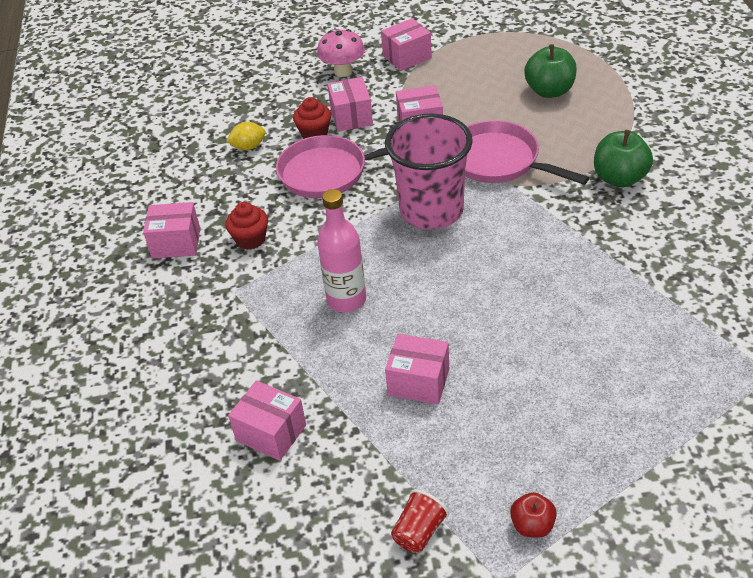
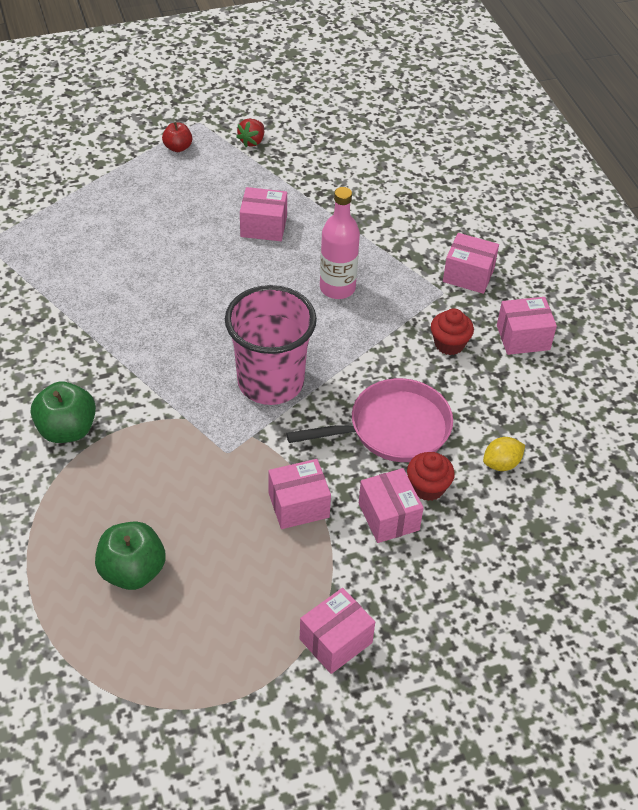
camera: 165 degrees right, 5 degrees up
(271, 433) = (369, 189): pink box -> pink box (468, 275)
(343, 71) = (422, 606): pink mushroom -> none
(419, 532) = (252, 141): red cup -> red strawberry
(499, 161) = (199, 450): pink pan -> none

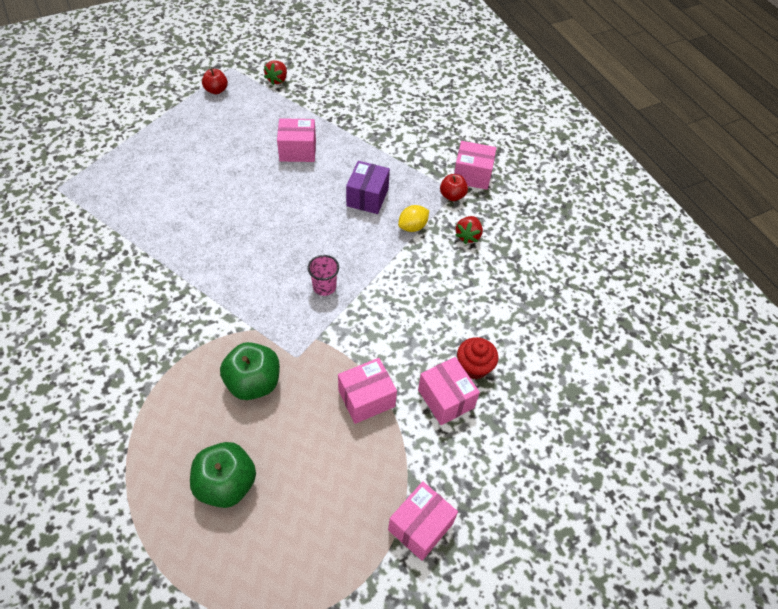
camera: 10 degrees left, 5 degrees up
(67, 429) = (150, 353): green apple -> green apple (254, 383)
(270, 382) = (324, 287): pink cup -> pink cup, size x0.41
(337, 288) = (367, 197): pink bottle -> purple box
(392, 429) = (435, 317): pink pan -> none
(439, 296) = (452, 196): none -> red apple
(449, 344) = (468, 236): red cupcake -> red strawberry
(501, 464) = (531, 337): yellow lemon -> yellow lemon (412, 227)
(523, 337) = (526, 224): pink box -> none

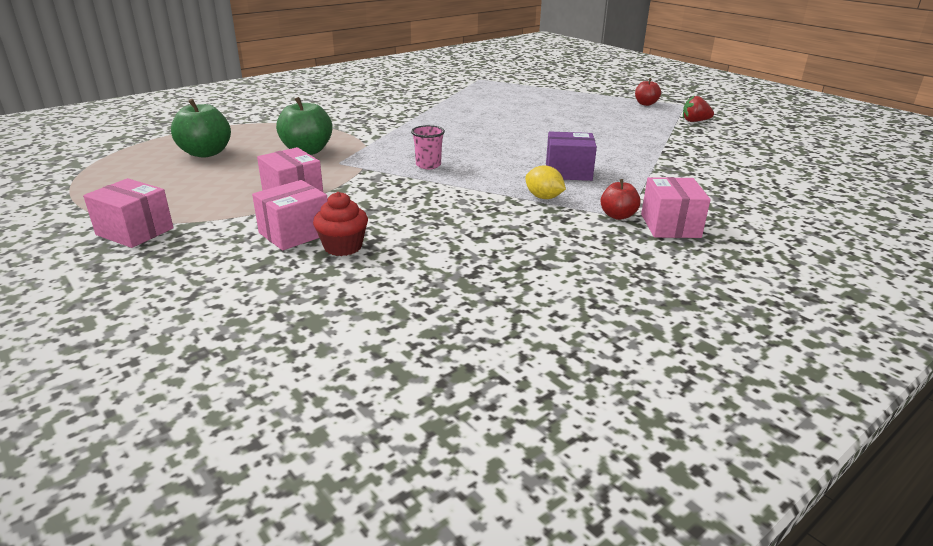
camera: 80 degrees right, 25 degrees down
(298, 150) = (603, 138): pink box -> none
(468, 236) = (555, 230): red strawberry -> none

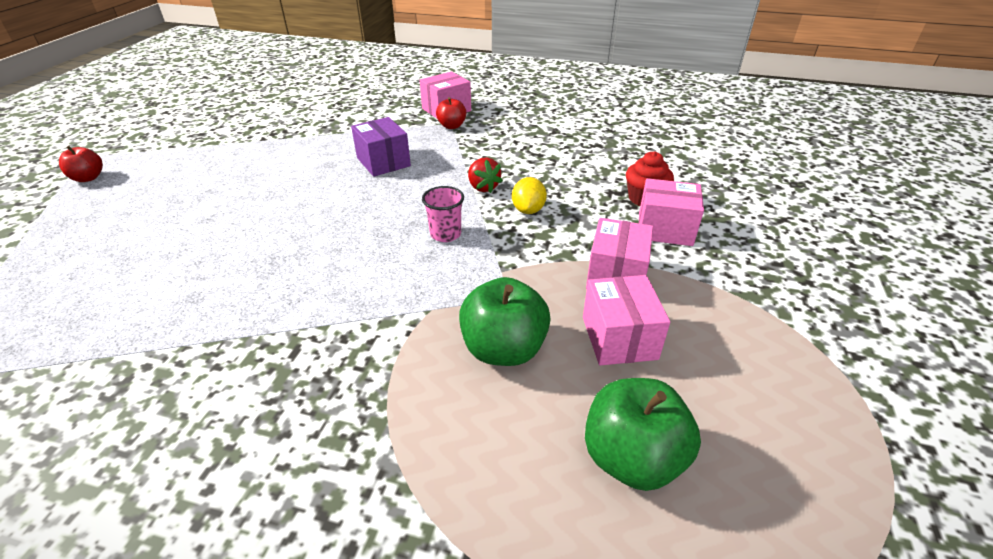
camera: 125 degrees left, 10 degrees up
(135, 231) = (809, 317): pink box -> pink box (619, 338)
(543, 197) = (453, 157): yellow lemon -> yellow lemon (528, 210)
(694, 121) = (161, 141): red strawberry -> red strawberry (483, 187)

